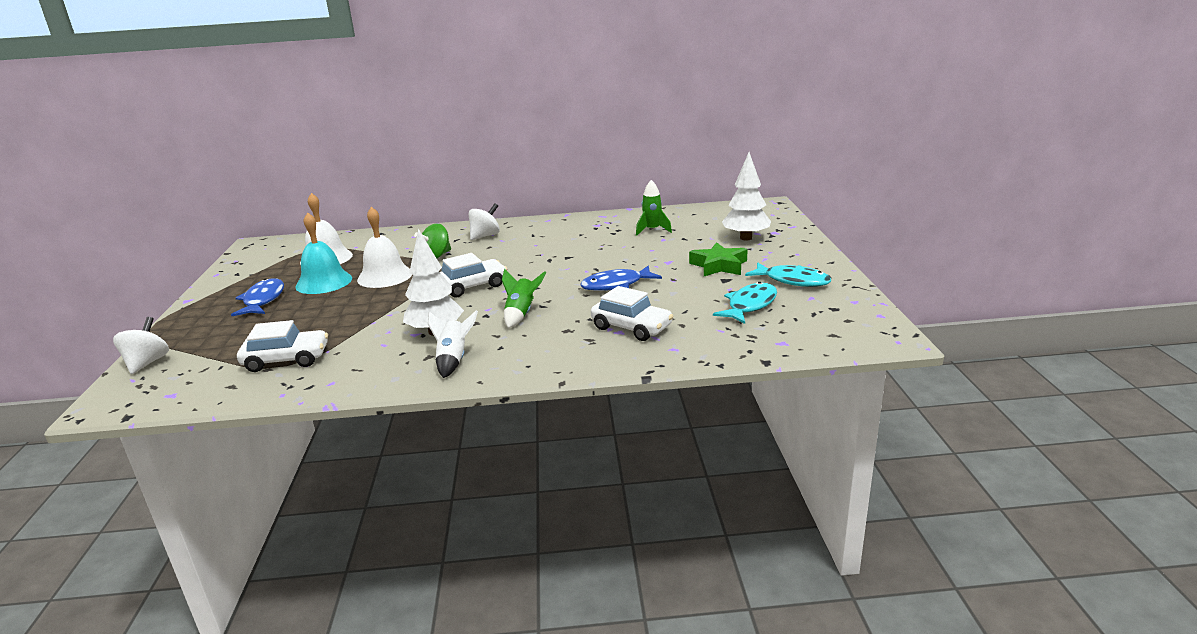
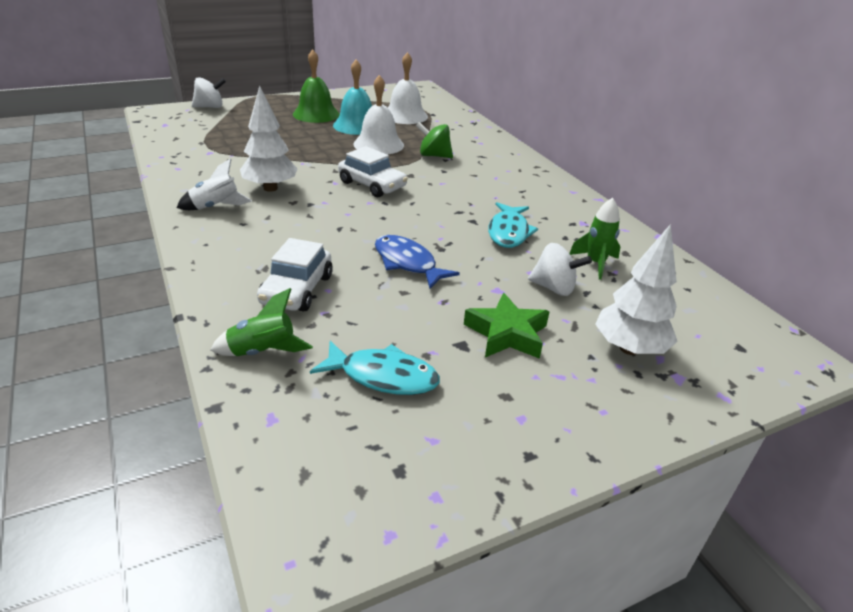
camera: 65 degrees right, 10 degrees up
(263, 300) = (316, 114): blue fish -> green bell
(286, 360) = (215, 145): white car -> none
(485, 236) = (500, 167): white spinning top -> white spinning top (554, 288)
(521, 314) = (316, 220): green rocket -> green rocket (263, 352)
(792, 281) = (487, 414): turquoise fish -> turquoise fish (508, 232)

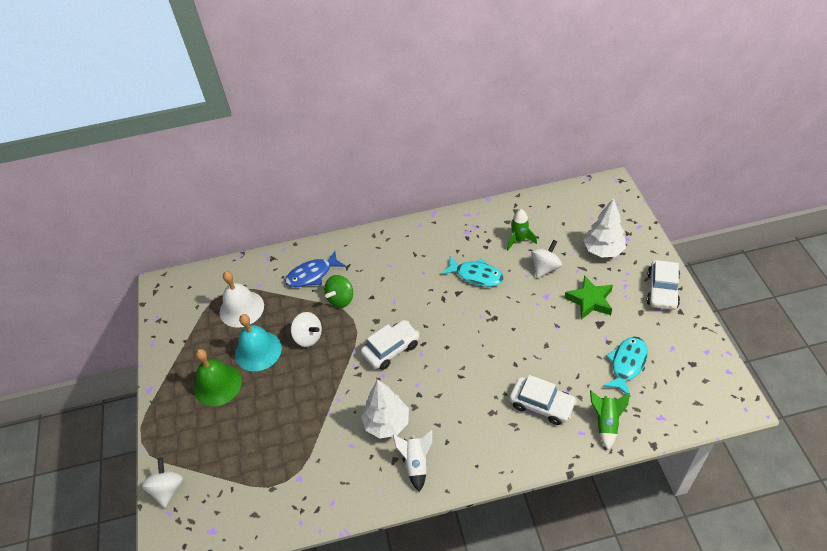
camera: 70 degrees left, 15 degrees up
(378, 144) = (308, 337): white bell -> white spinning top
(407, 263) = (512, 339): blue fish -> blue fish (312, 275)
(573, 427) = (662, 290): none -> white car

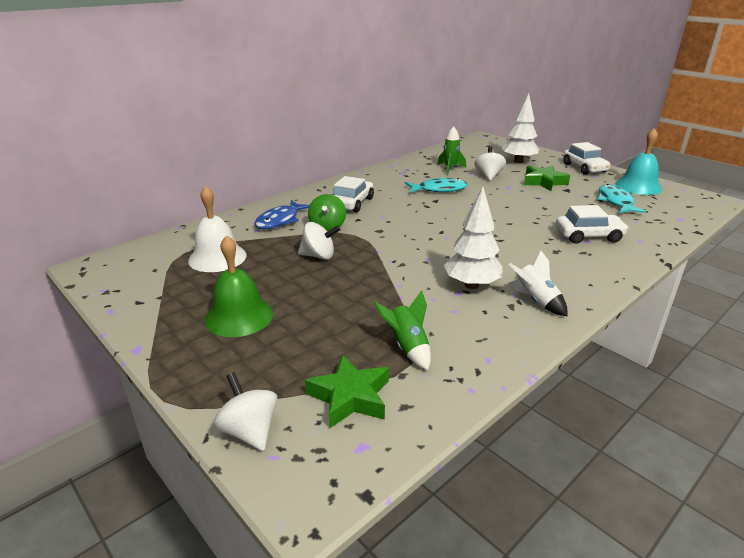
camera: 35 degrees left, 20 degrees down
(231, 491) = (350, 397): none -> green star
(258, 351) = (268, 279): turquoise bell -> turquoise bell (638, 186)
(391, 349) = (415, 241): white car -> white car (352, 203)
(606, 423) = (649, 231): green rocket -> green rocket (407, 347)

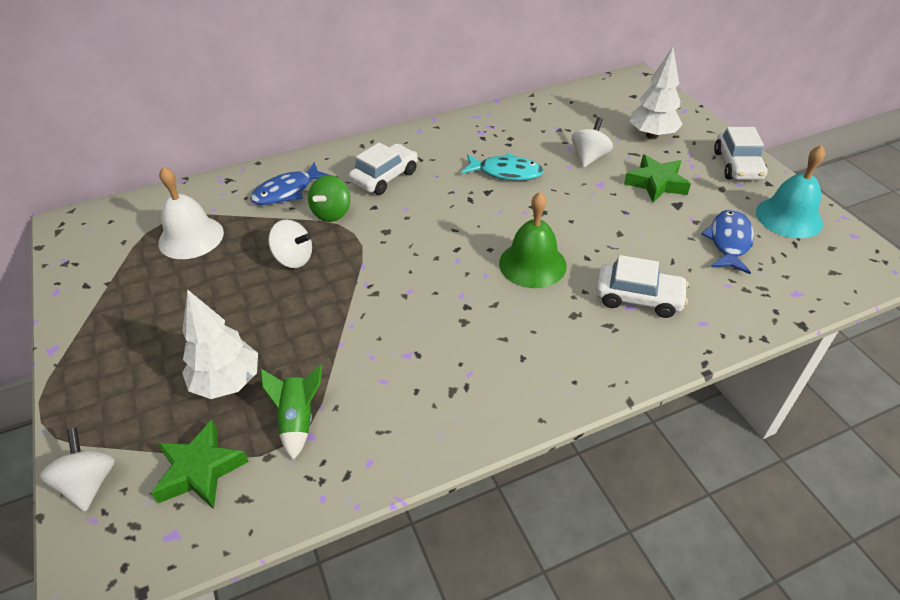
camera: 20 degrees right, 15 degrees up
(239, 316) = (163, 330): green bell -> green bell (532, 264)
(450, 168) = (548, 134): green rocket -> none
(471, 285) = (430, 346): white tree -> white tree (227, 382)
(535, 301) = (486, 391): white rocket -> none
(615, 201) = (729, 241): turquoise fish -> blue fish

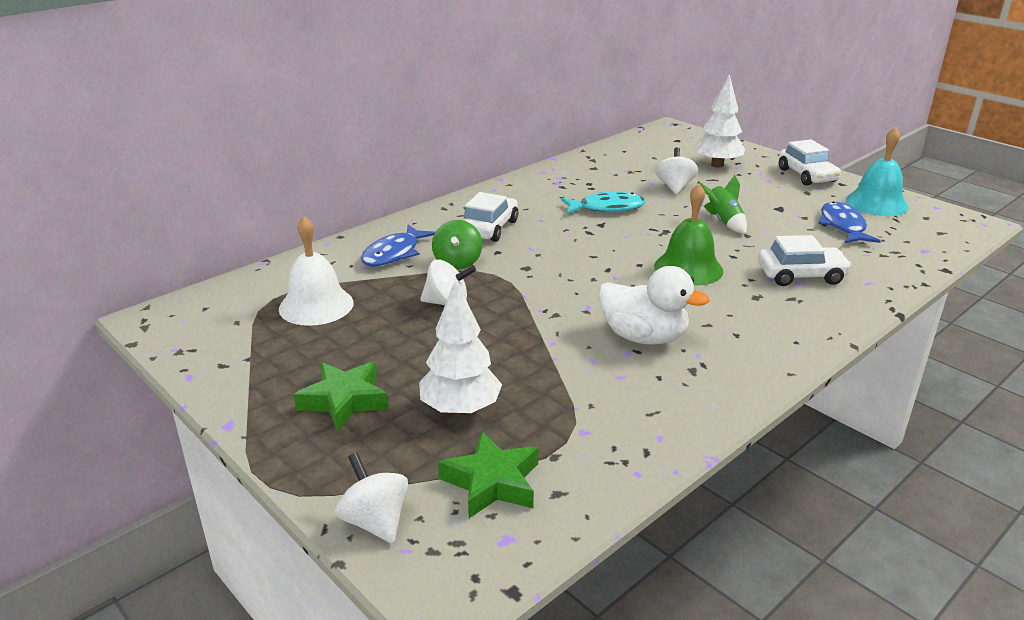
camera: 20 degrees left, 15 degrees down
(298, 420) = (561, 422): green rocket -> green rocket (723, 221)
(434, 339) = (643, 337): none -> white duck
(656, 183) = (749, 197): green star -> green star (344, 400)

